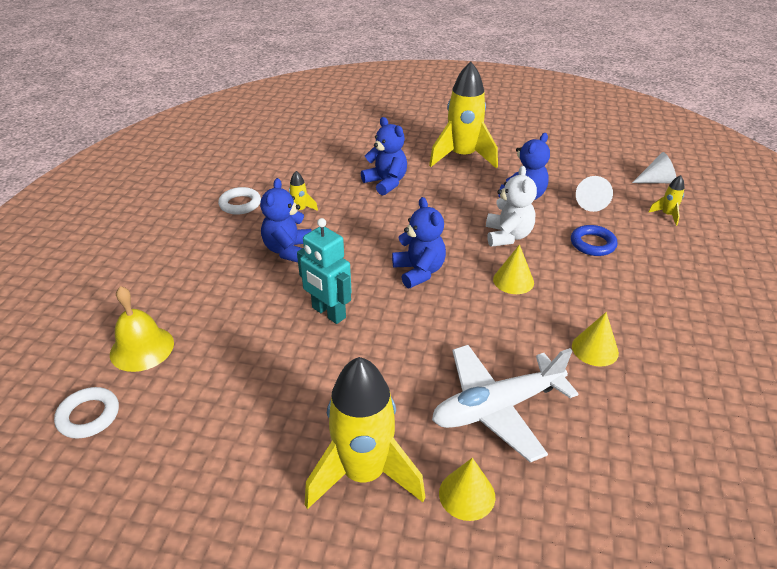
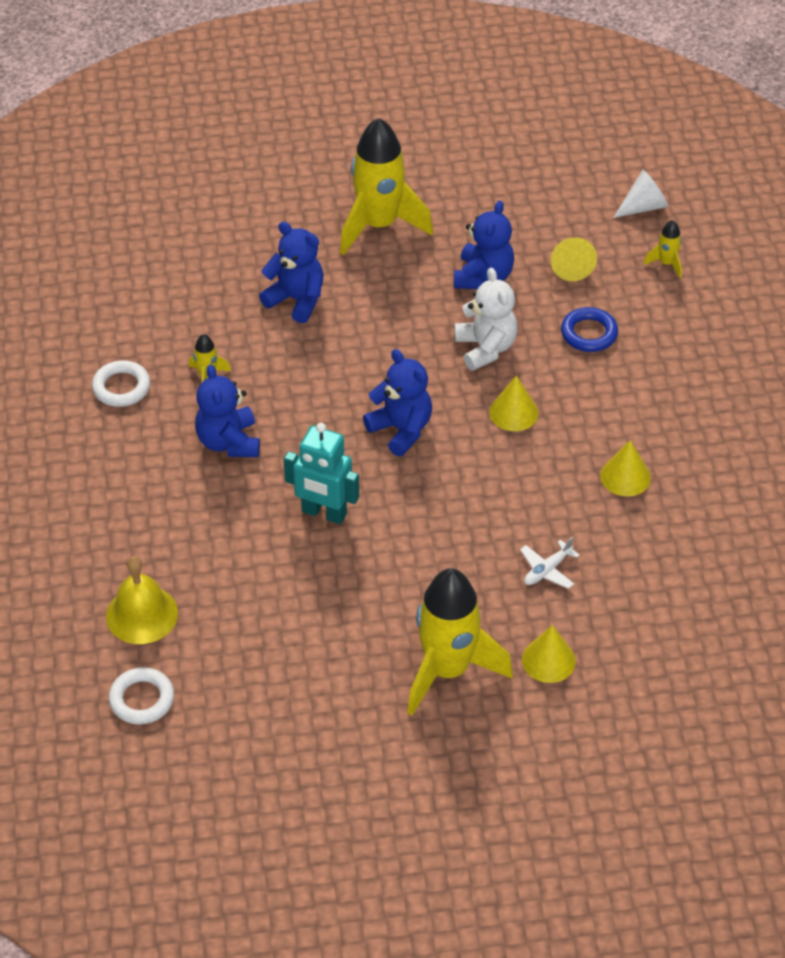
camera: 20 degrees left, 10 degrees up
(497, 408) = (547, 570): white plane -> white plane, size x0.43
(591, 202) = (571, 266): white cone -> yellow cone

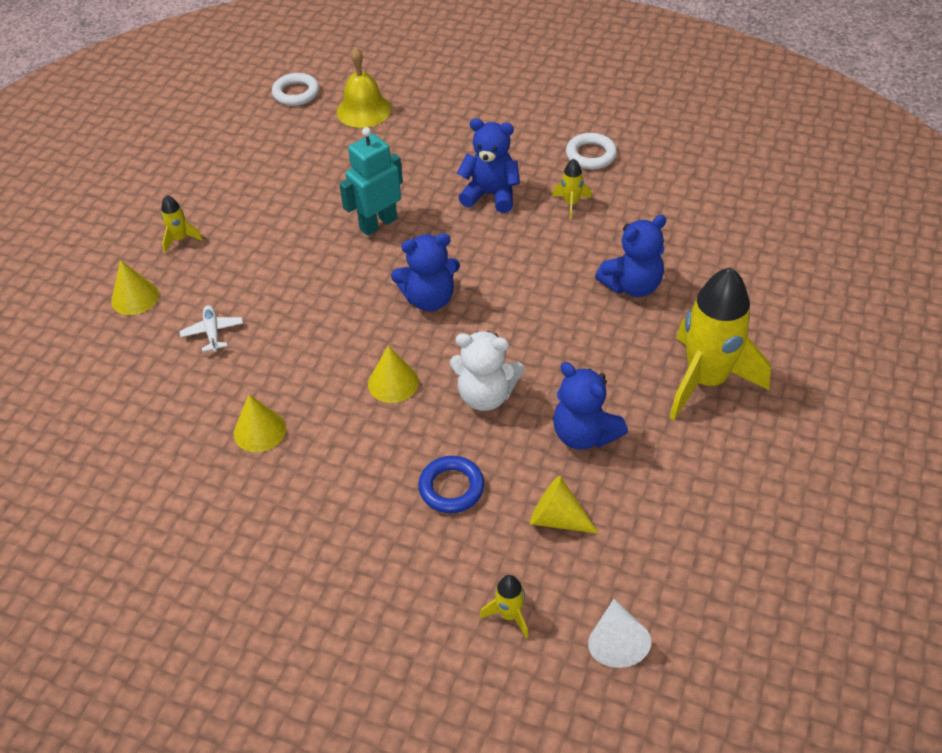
camera: 120 degrees right, 0 degrees up
(447, 670) = (180, 239): yellow rocket -> yellow rocket, size x0.42

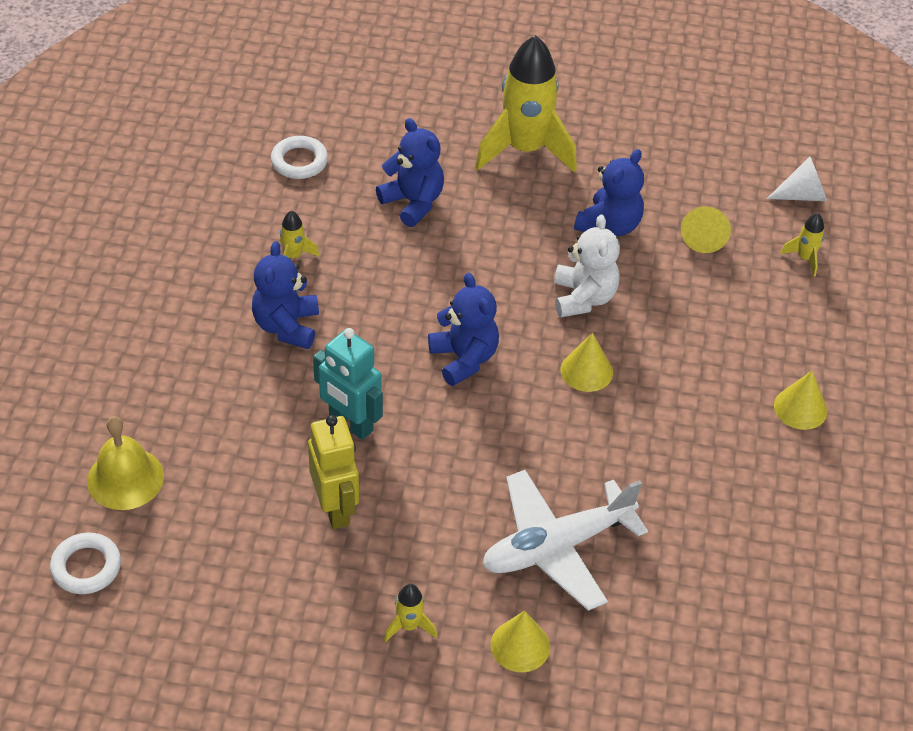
camera: 105 degrees left, 0 degrees up
(213, 332) = (557, 547): white plane -> white plane, size x2.34
(259, 430) = (678, 469): yellow cone -> yellow cone (800, 408)
(299, 209) = (335, 508): none -> yellow robot
(451, 488) = (696, 309): blue ring -> none
(591, 155) = (206, 245): white ring -> white ring (299, 161)

